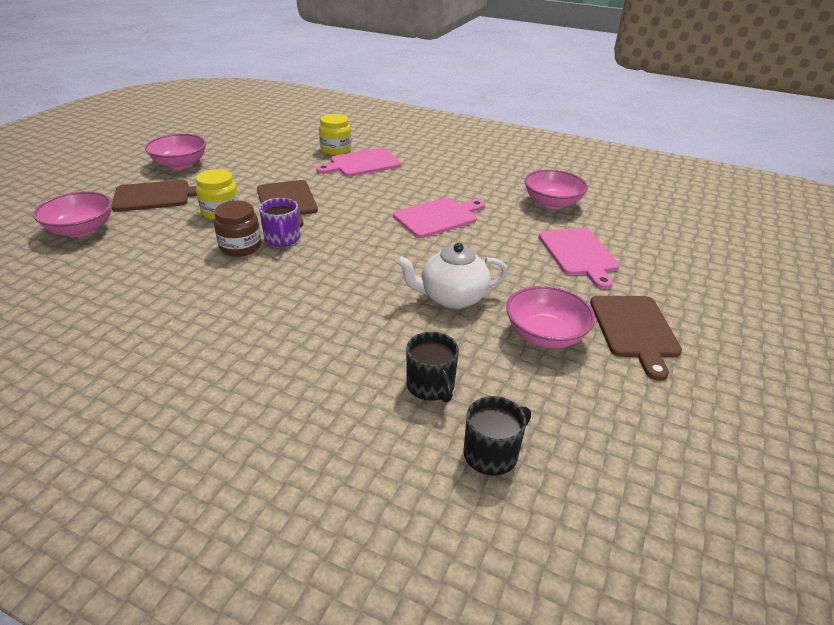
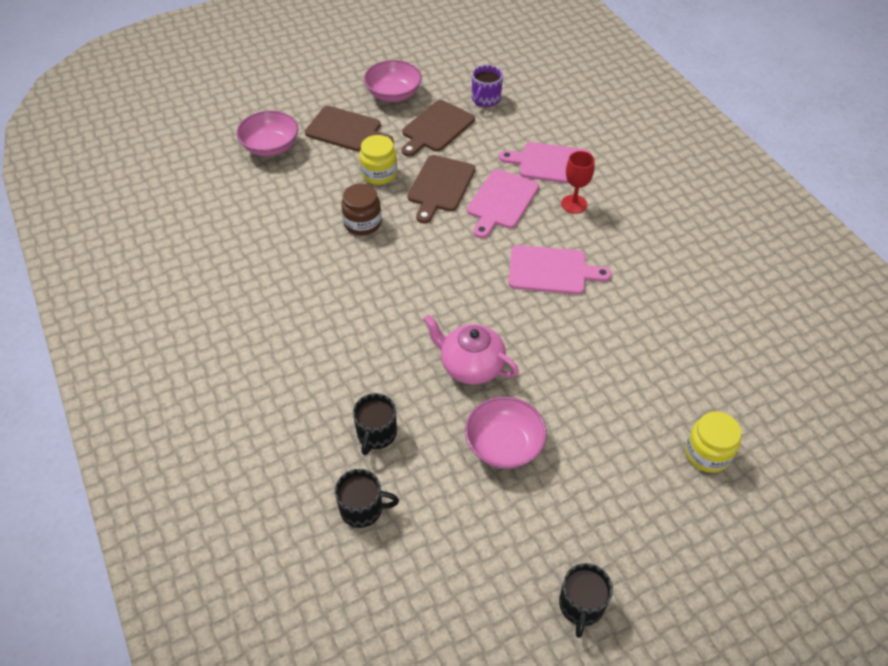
camera: 40 degrees right, 15 degrees up
(282, 239) = (400, 230): purple mug -> purple mug (485, 99)
(336, 149) = (544, 131): yellow jar -> yellow jar (707, 453)
(406, 178) = (574, 204): none -> red goblet
(452, 297) = (471, 366): white teapot -> pink teapot
(552, 203) = (684, 309): pink bowl -> none
(579, 254) = (633, 384): pink cutting board -> pink cutting board (501, 201)
(634, 330) = (583, 487): brown cutting board -> brown cutting board (436, 128)
(743, 408) = (581, 605): none -> black mug

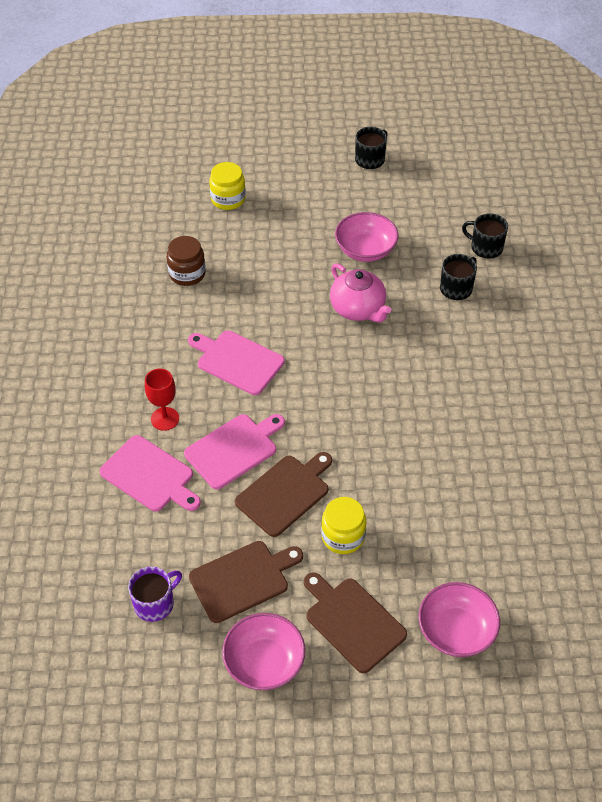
camera: 155 degrees left, 0 degrees up
(362, 223) = (389, 478): brown jar -> brown jar (187, 274)

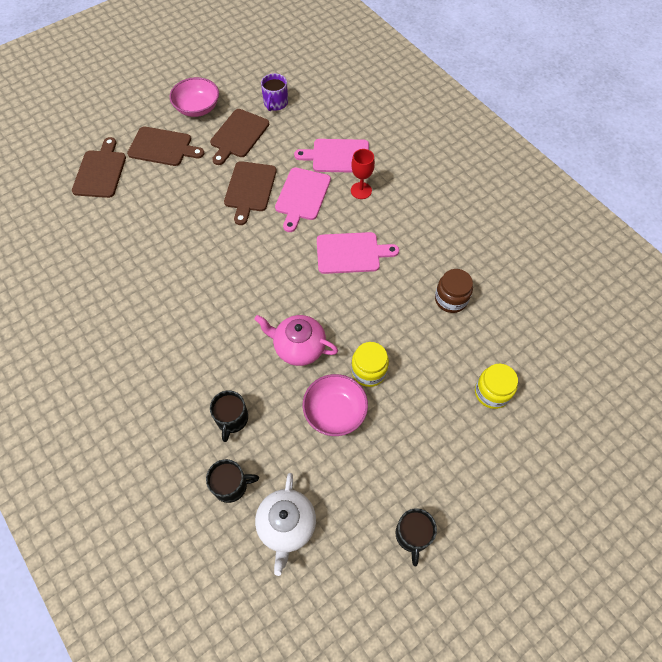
camera: 145 degrees right, 10 degrees up
(343, 536) = (197, 184): yellow jar -> yellow jar (368, 371)
(456, 631) = (100, 171): pink bowl -> brown cutting board
(458, 206) = (286, 525): none -> white teapot

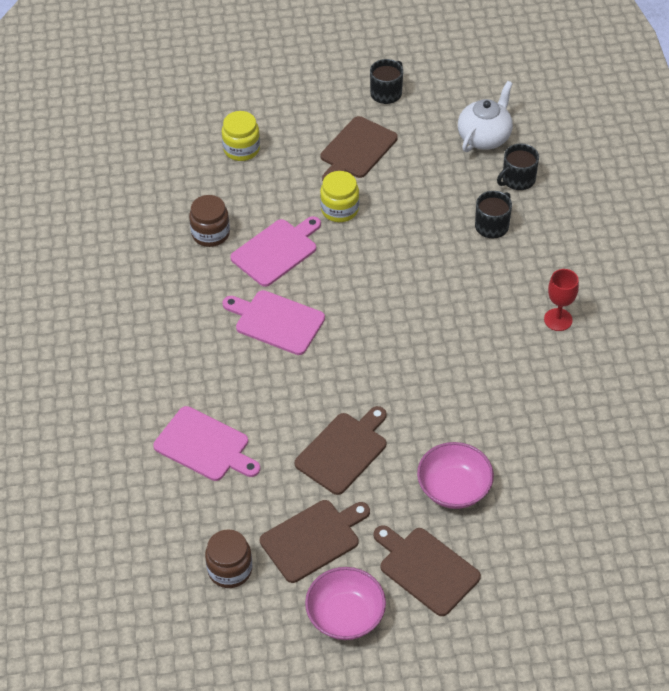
camera: 150 degrees left, 10 degrees down
(100, 171) = (527, 568): brown cutting board -> brown cutting board (356, 150)
(231, 485) = (517, 180): black mug -> black mug turned 60 degrees counterclockwise
(275, 103) = (230, 569): purple mug -> brown jar
(299, 347) = (393, 256): pink teapot -> none
(302, 196) = (286, 412): pink cutting board -> pink cutting board (277, 251)
(335, 412) = (393, 192): pink bowl -> pink bowl (454, 488)
(361, 190) = (211, 387): red goblet -> red goblet (558, 319)

